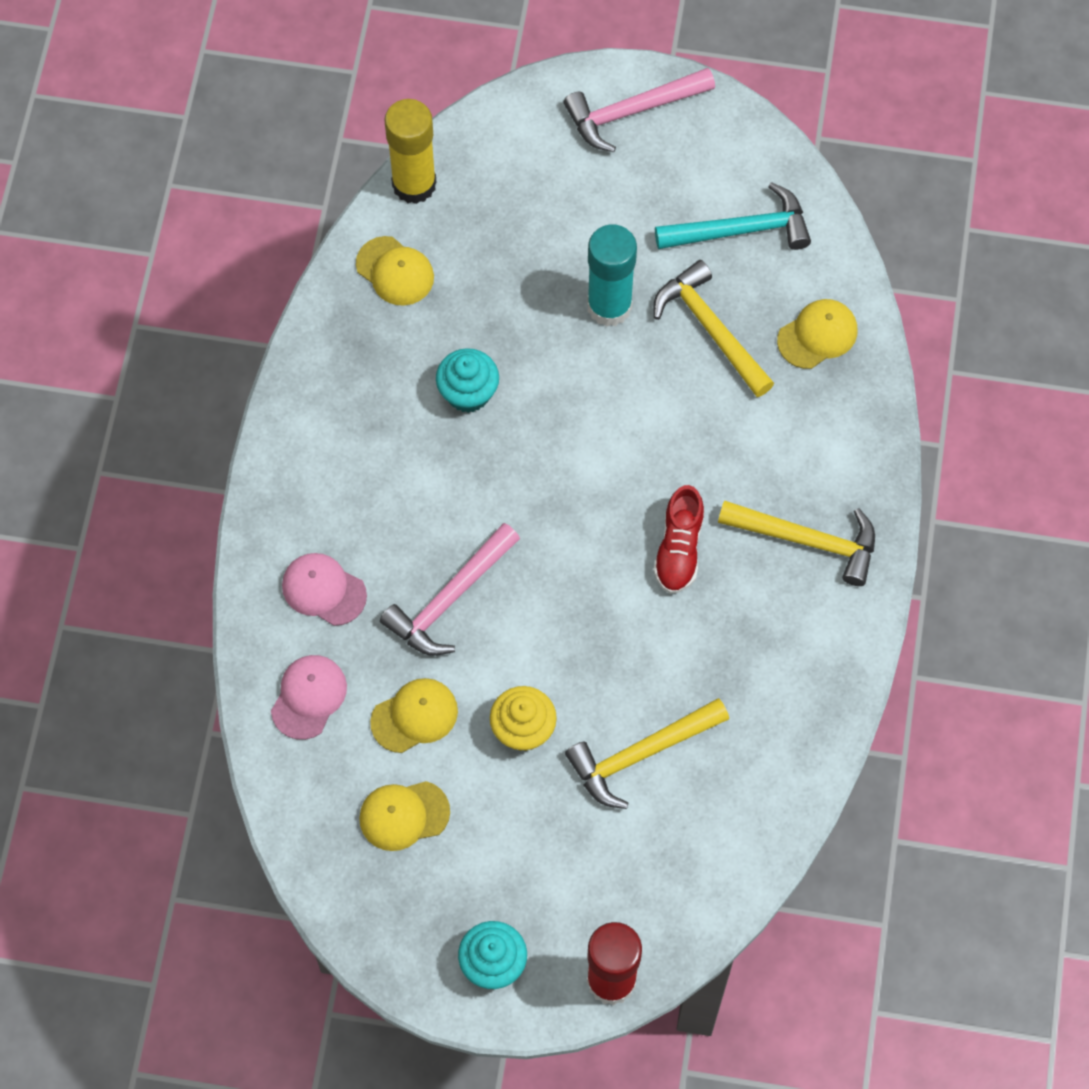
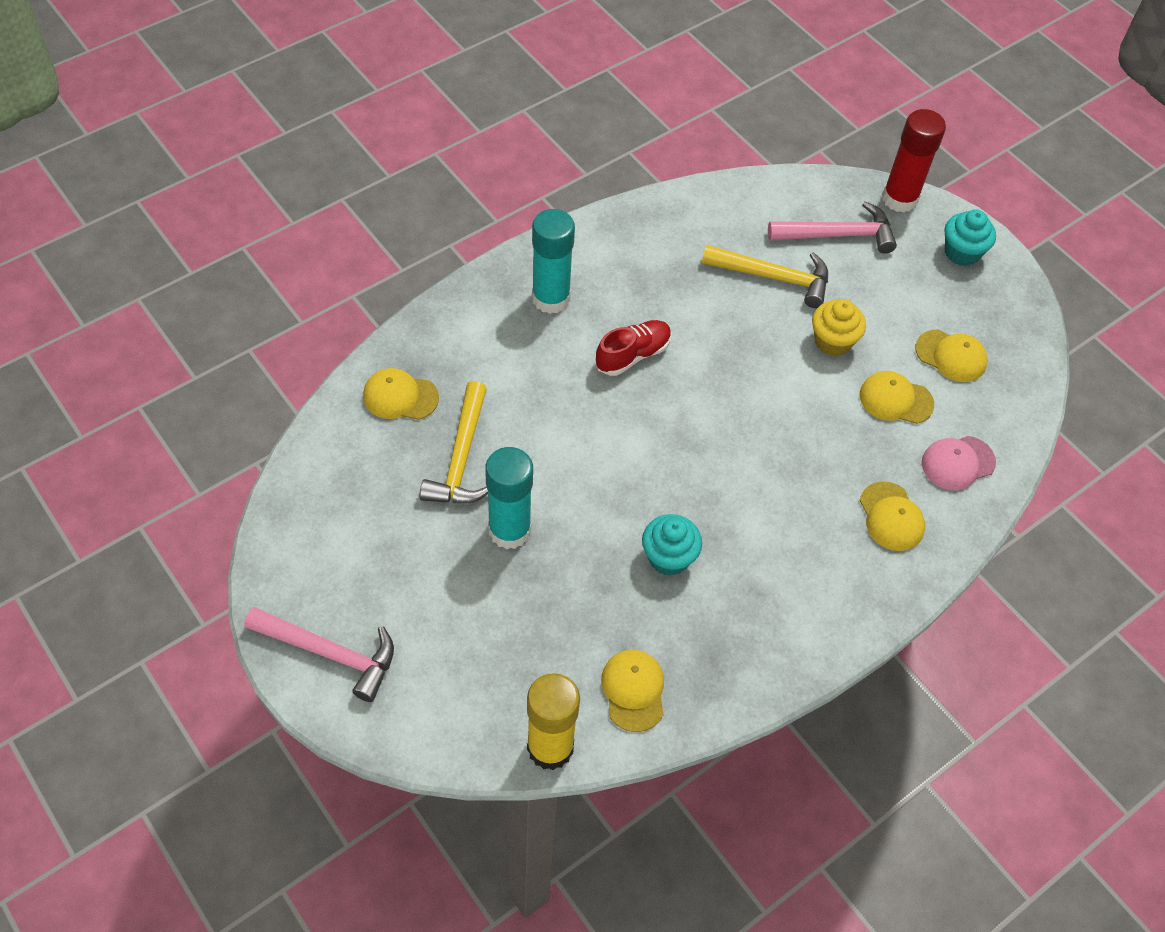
camera: 140 degrees left, 10 degrees down
(324, 590) = (891, 517): pink cap -> yellow cap
(450, 598) = (809, 444): pink hammer -> pink hammer (837, 235)
(740, 230) = (363, 502): turquoise hammer -> none
(807, 540) = (551, 298): yellow hammer -> turquoise glue stick

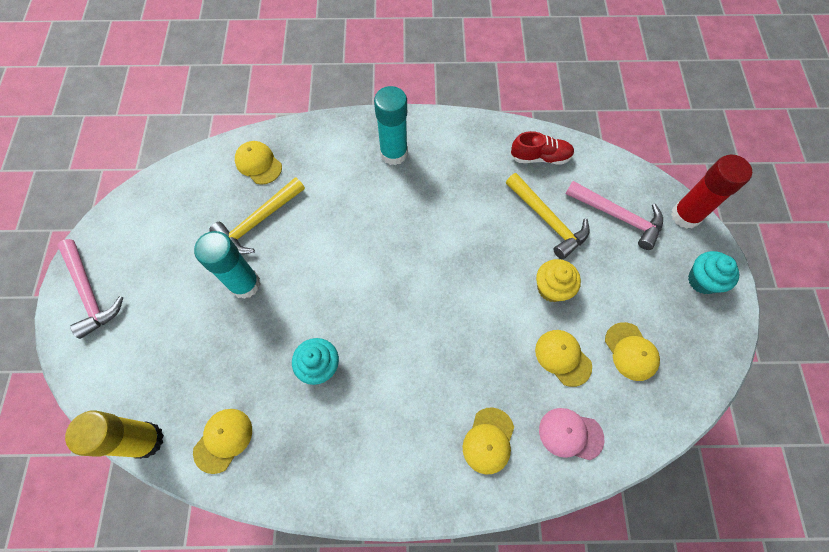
camera: 40 degrees right, 10 degrees up
(633, 355) = (412, 218): red shoe -> red shoe (540, 157)

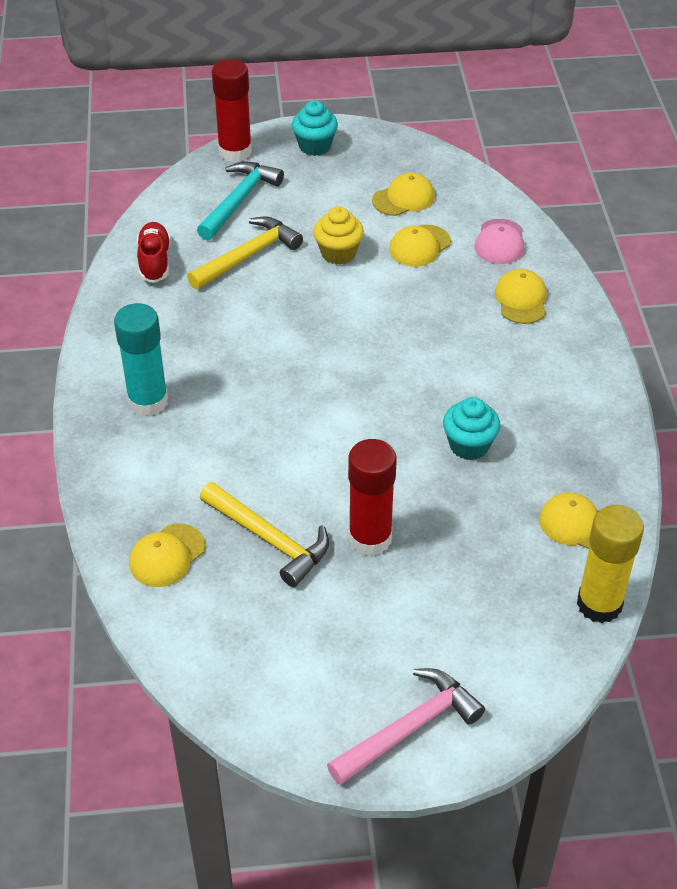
camera: 95 degrees left, 20 degrees down
(245, 284) = (370, 538): turquoise glue stick -> red glue stick
(488, 440) = (521, 299): yellow cap -> yellow cap turned 105 degrees counterclockwise
(617, 216) = (239, 201): pink hammer -> turquoise hammer

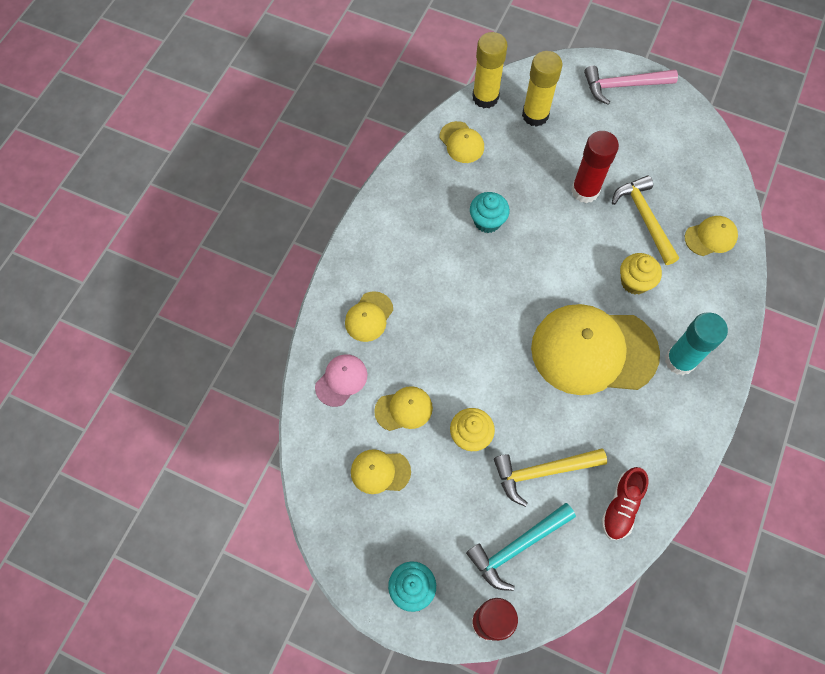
camera: 150 degrees left, 20 degrees up
(243, 458) = (634, 282): none -> yellow cupcake
(254, 370) = (593, 351): none -> yellow cap
(509, 612) = (535, 115): none -> yellow glue stick

